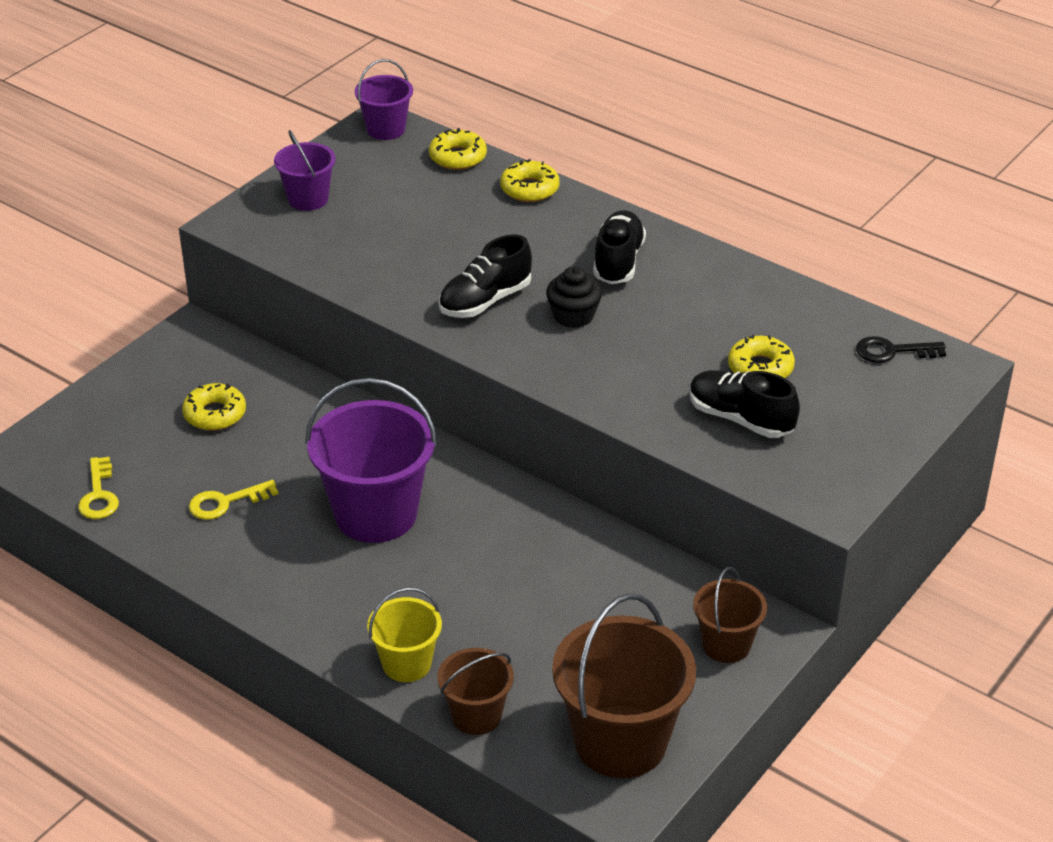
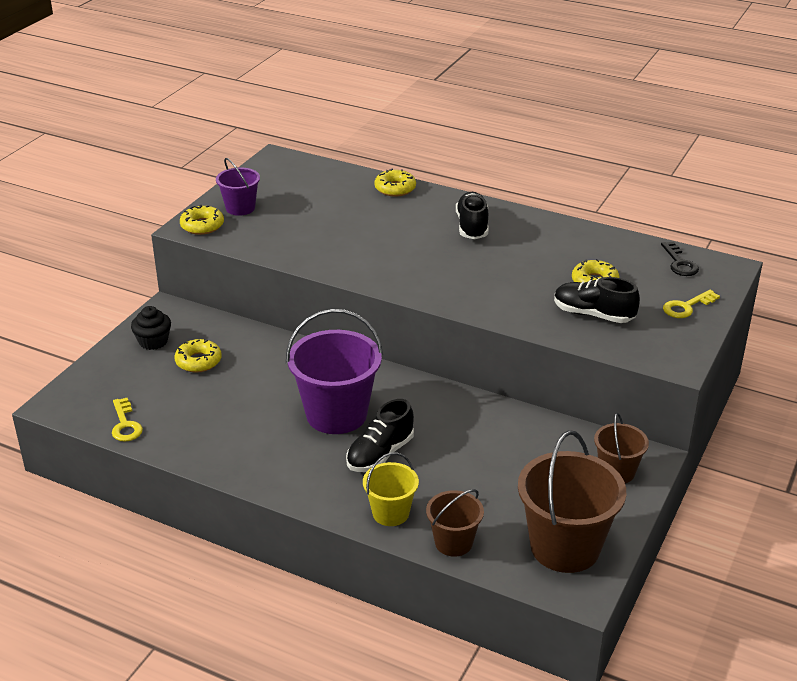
camera: 10 degrees left, 5 degrees down
(225, 502) = (223, 419): yellow key -> yellow key (686, 307)
(385, 129) = (282, 161): purple bucket -> none
(457, 157) = (338, 174): yellow donut -> yellow donut (202, 226)
(485, 301) = (388, 259): black shoe -> black shoe (380, 454)
(573, 316) = (453, 262): black cupcake -> black cupcake (153, 341)
(892, 351) = (679, 263): black key -> black key turned 90 degrees counterclockwise

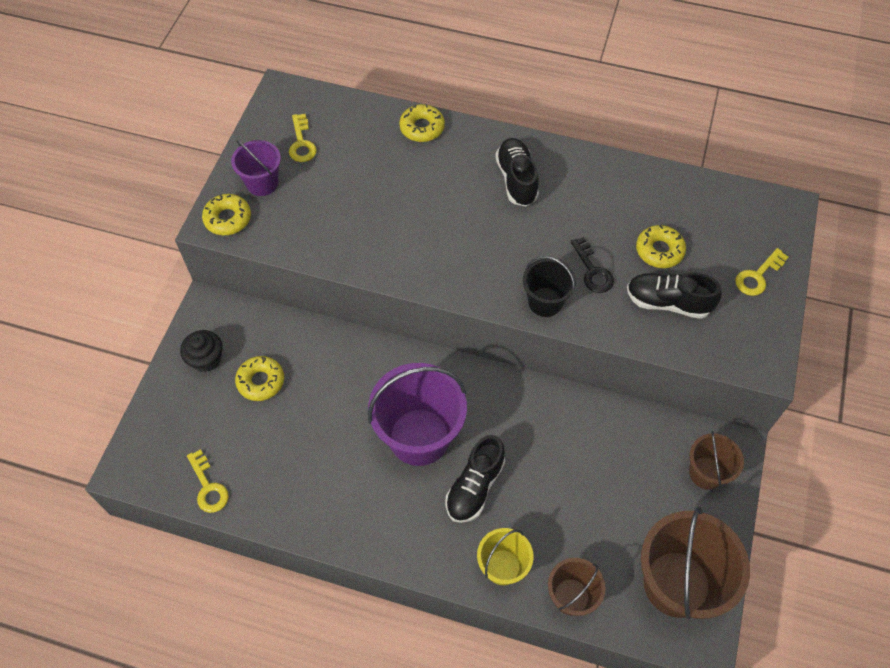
camera: 10 degrees left, 25 degrees up
(283, 188) = (301, 143): none -> yellow key
(475, 303) = (545, 302): none -> black bucket
(679, 263) = (738, 208): black key -> black key (592, 271)

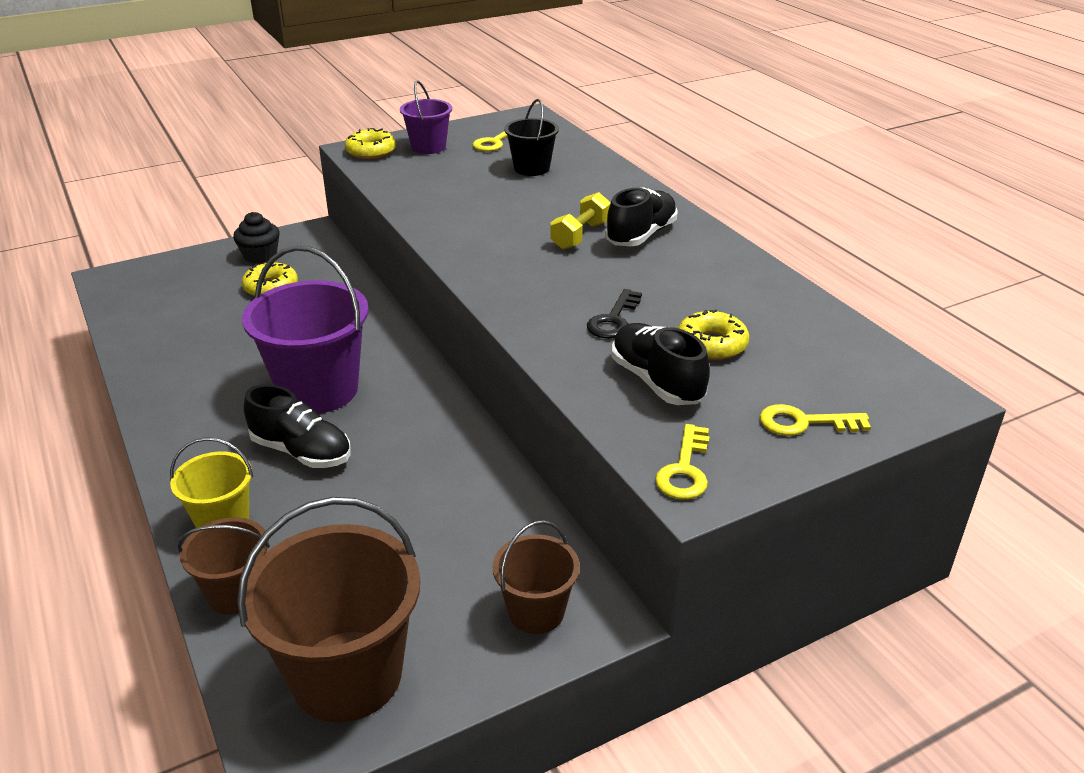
camera: 45 degrees right, 25 degrees down
(208, 487) = (133, 317): yellow key -> yellow key (684, 470)
(422, 128) = (608, 174): yellow donut -> none
(475, 487) = (301, 452): black shoe -> black shoe turned 135 degrees counterclockwise
(484, 207) = (580, 235): none -> yellow dumbbell
(545, 302) = (529, 313): black bucket -> black bucket (531, 168)

